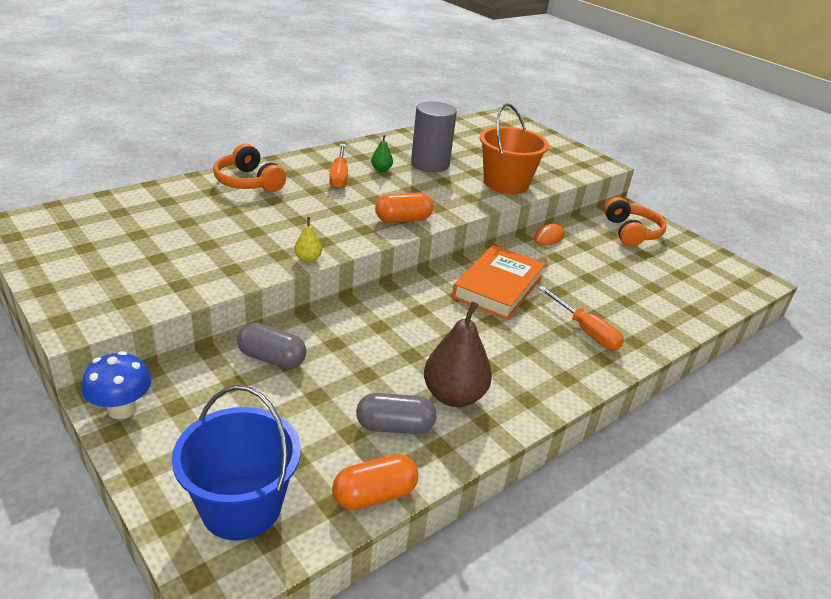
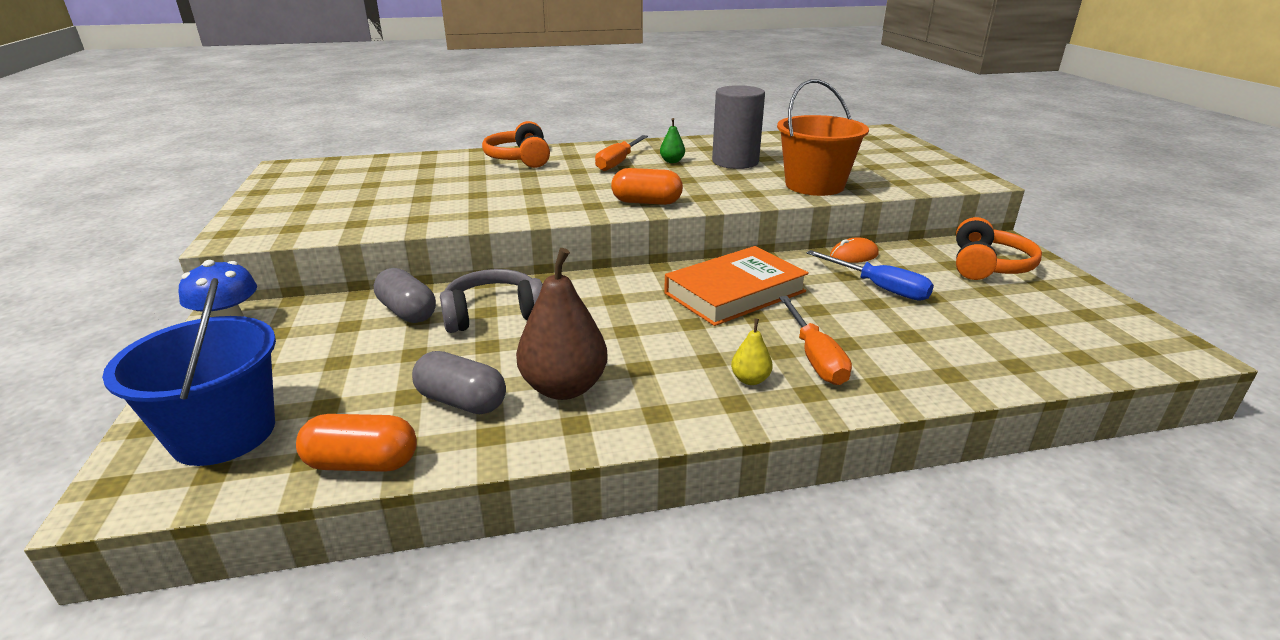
camera: 30 degrees right, 5 degrees down
(308, 259) = (501, 221): yellow pear -> yellow pear (750, 379)
(344, 345) = (493, 314): none -> grey headphones
(583, 264) = (879, 288): none -> blue screwdriver

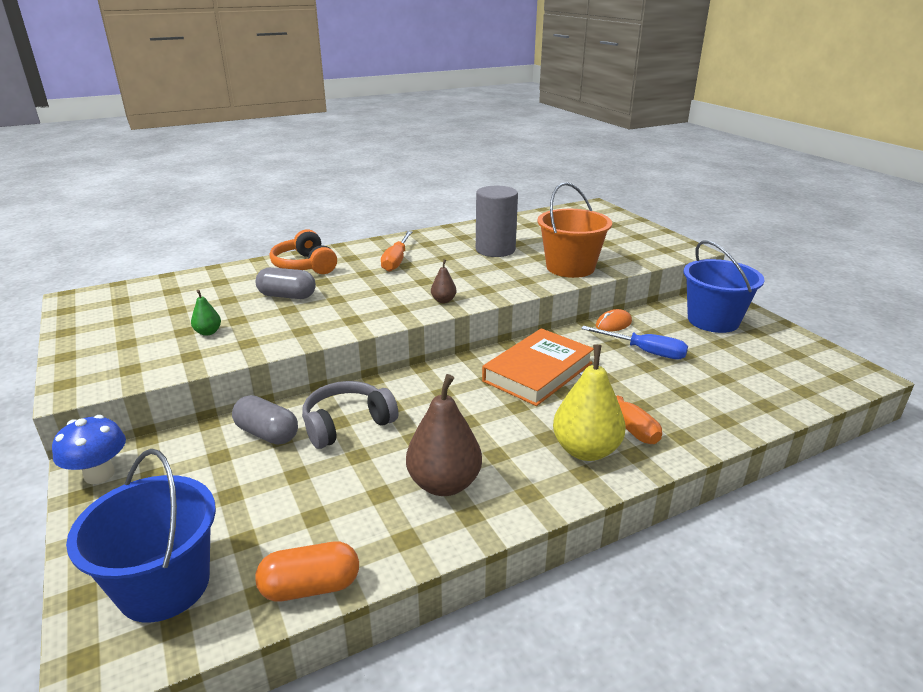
camera: 15 degrees left, 0 degrees up
(461, 401) = (365, 512): grey capsule -> grey capsule (287, 296)
(646, 202) = (443, 300): orange capsule -> brown pear
(672, 161) = (442, 254): green pear -> green pear (208, 332)
(750, 379) = (586, 450): yellow pear -> yellow pear, size x2.15
(987, 266) = (713, 320): orange headphones -> blue bucket

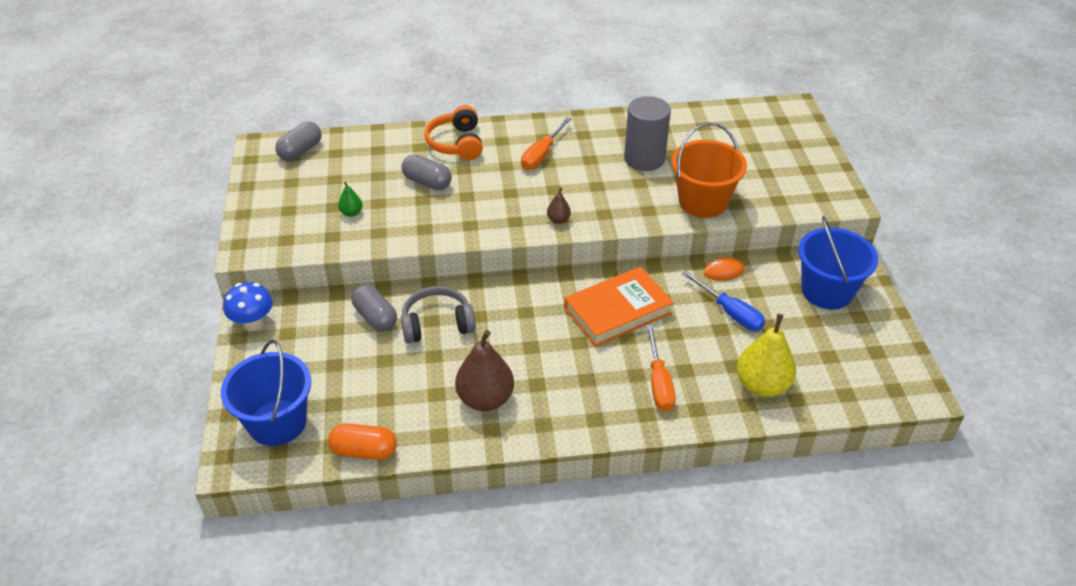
camera: 20 degrees right, 15 degrees up
(128, 295) = (300, 151): none -> grey capsule
(586, 450) = (609, 400): yellow pear -> yellow pear (762, 385)

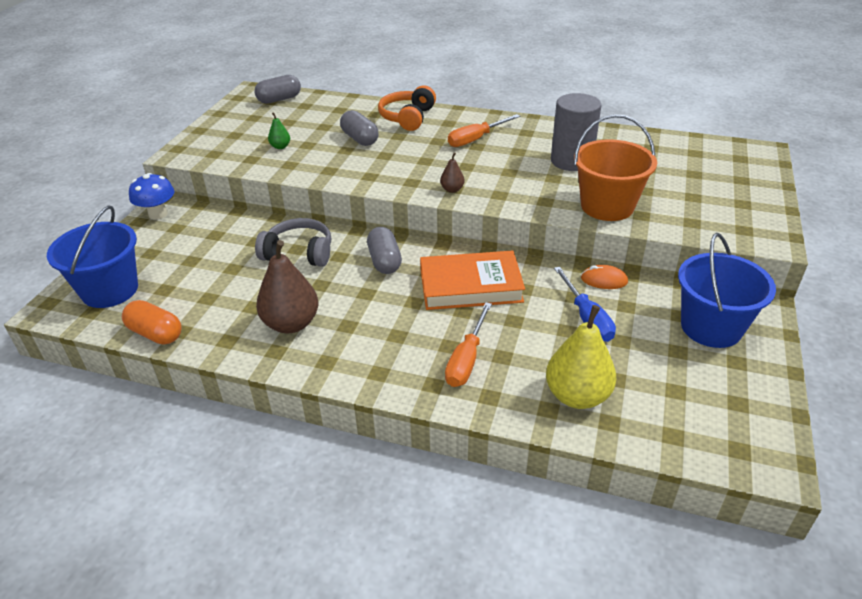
camera: 25 degrees right, 5 degrees down
(375, 317) = (253, 234): grey capsule -> grey capsule (384, 261)

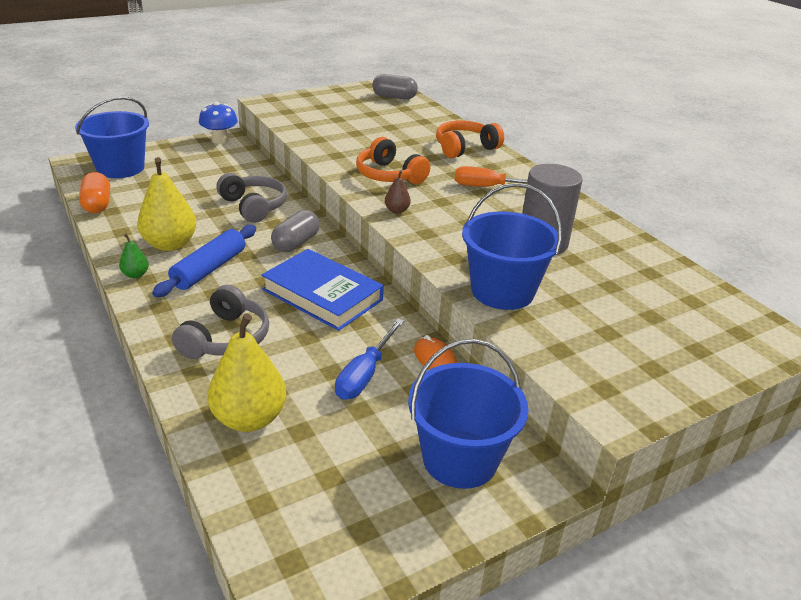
camera: 40 degrees right, 5 degrees down
(280, 147) = (335, 126): green pear -> green pear (135, 275)
(291, 324) = (170, 244): brown pear -> yellow pear
(359, 321) = (209, 269): none -> blue rolling pin
(360, 139) = (399, 146): grey capsule -> none
(397, 166) = (389, 175): none -> orange headphones
(466, 359) = (226, 338): orange screwdriver -> grey headphones
(470, 286) = (322, 295): orange book -> blue book
(607, 206) = (502, 291): orange bucket -> blue bucket

